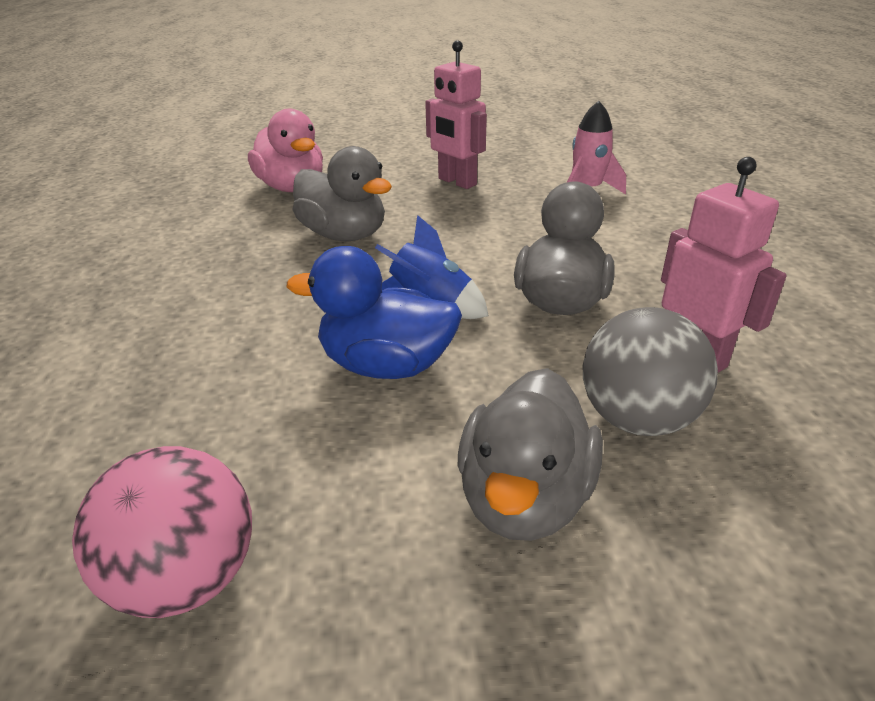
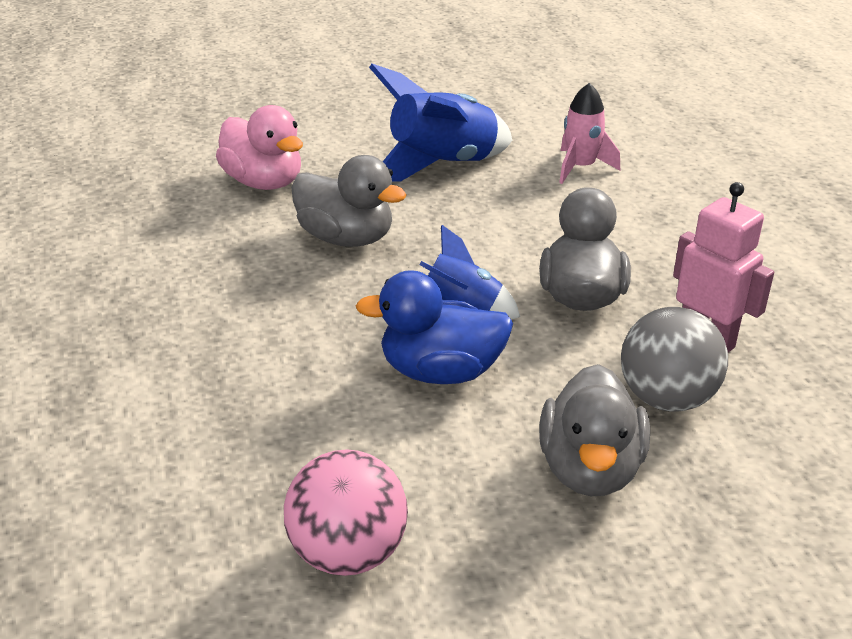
camera: 10 degrees left, 0 degrees up
(457, 182) = (442, 165): pink robot -> blue rocket

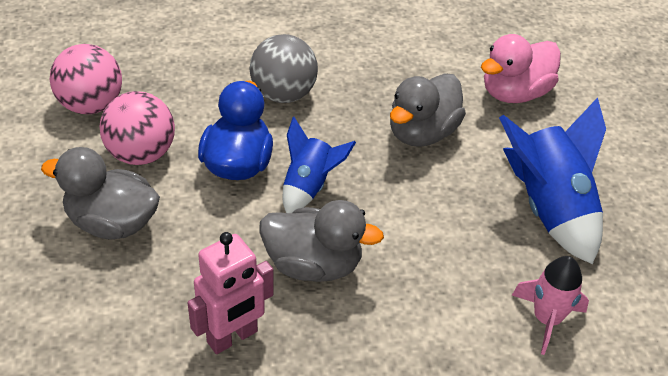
camera: 95 degrees right, 10 degrees up
(448, 468) = (141, 154): none -> pink ball
(666, 398) = (168, 286): grey ball -> grey ball (283, 94)

